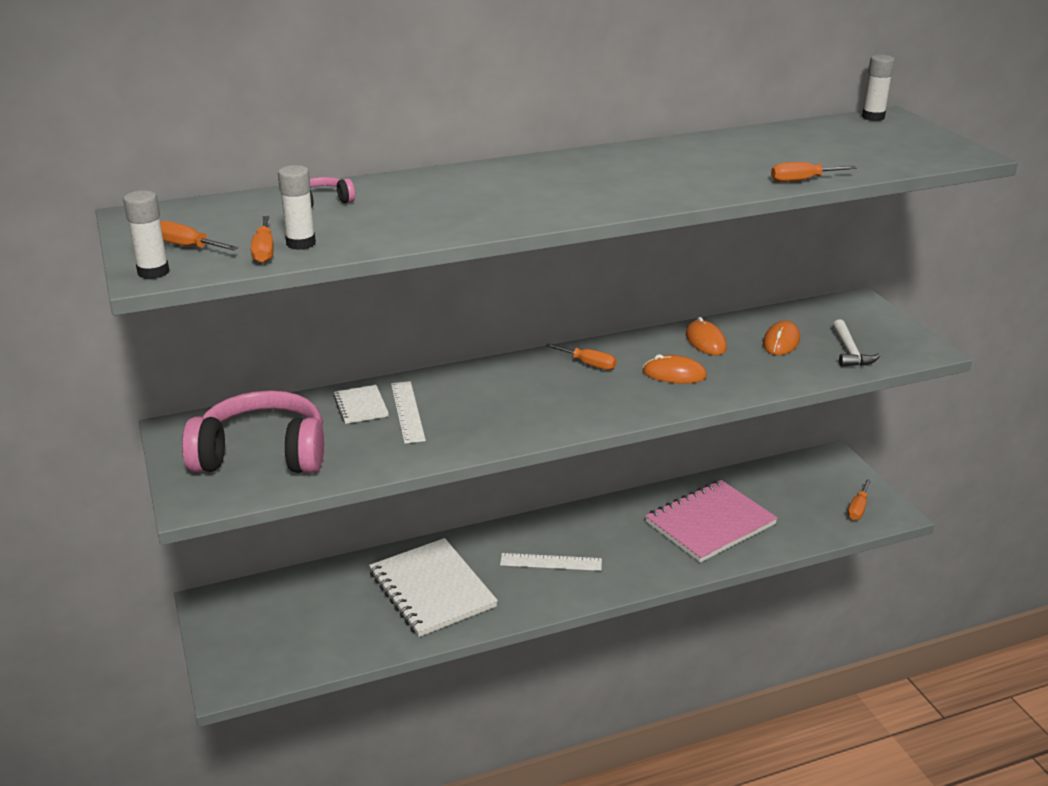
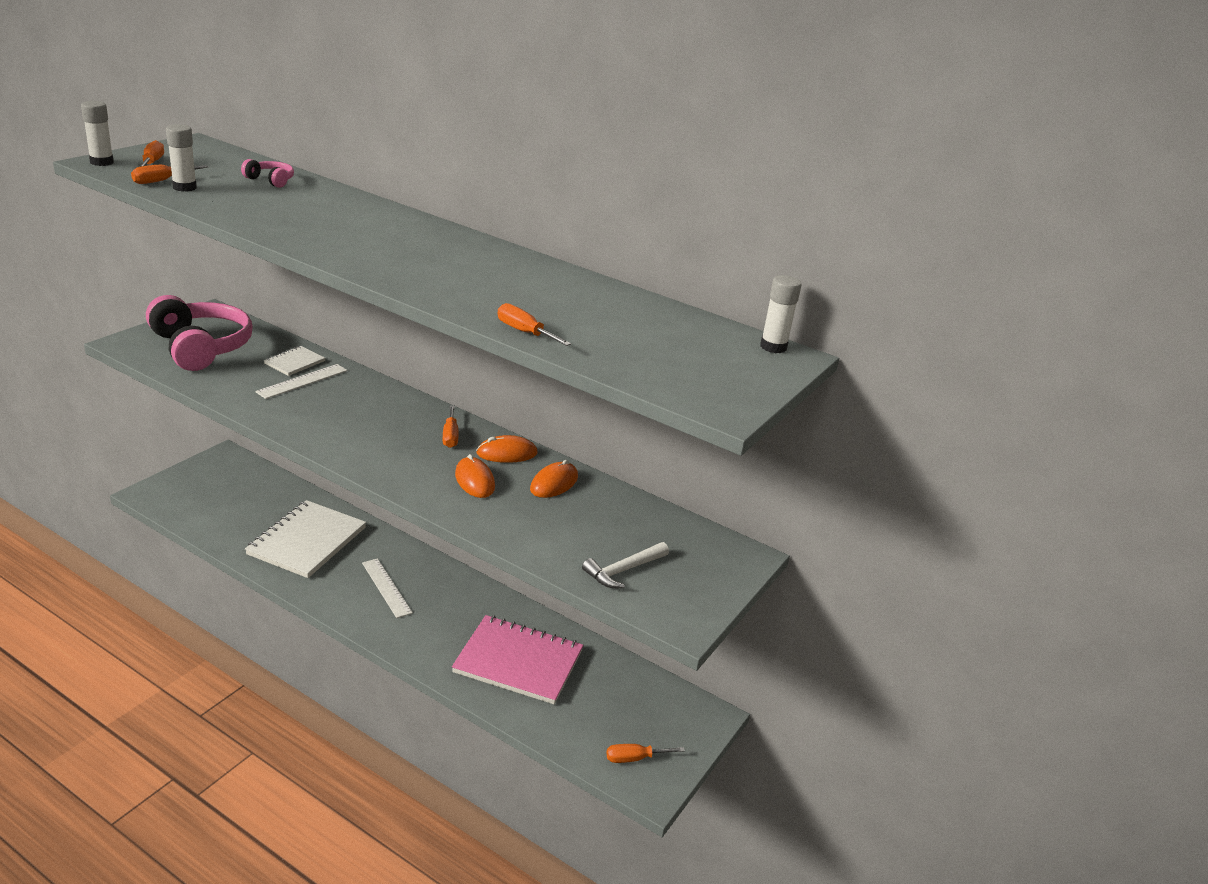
camera: 50 degrees right, 0 degrees up
(781, 341) = (599, 525): orange mouse -> orange mouse (507, 453)

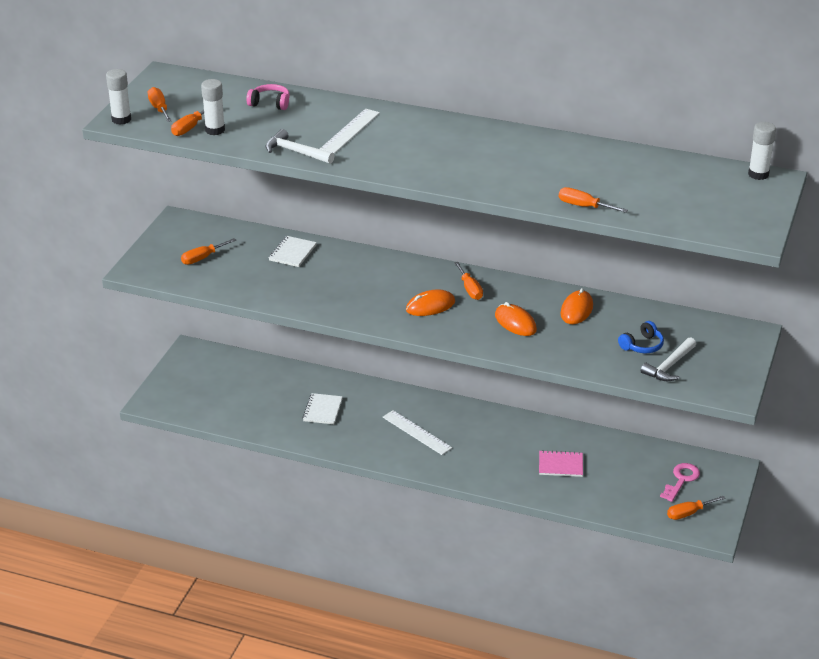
camera: 10 degrees left, 5 degrees up
(200, 347) = (202, 258): pink headphones -> orange screwdriver
(245, 220) = (295, 152): none -> white hammer
(302, 381) = (314, 269): white ruler -> white ruler (350, 131)
(307, 541) = (323, 410): white notebook -> white notebook, size x0.47
(507, 453) = (524, 293): orange mouse -> orange mouse (430, 306)
(518, 662) = (560, 465): pink notebook -> pink notebook, size x0.47
(605, 539) = (642, 345): none -> blue headphones
(646, 714) = (681, 480): none -> pink key

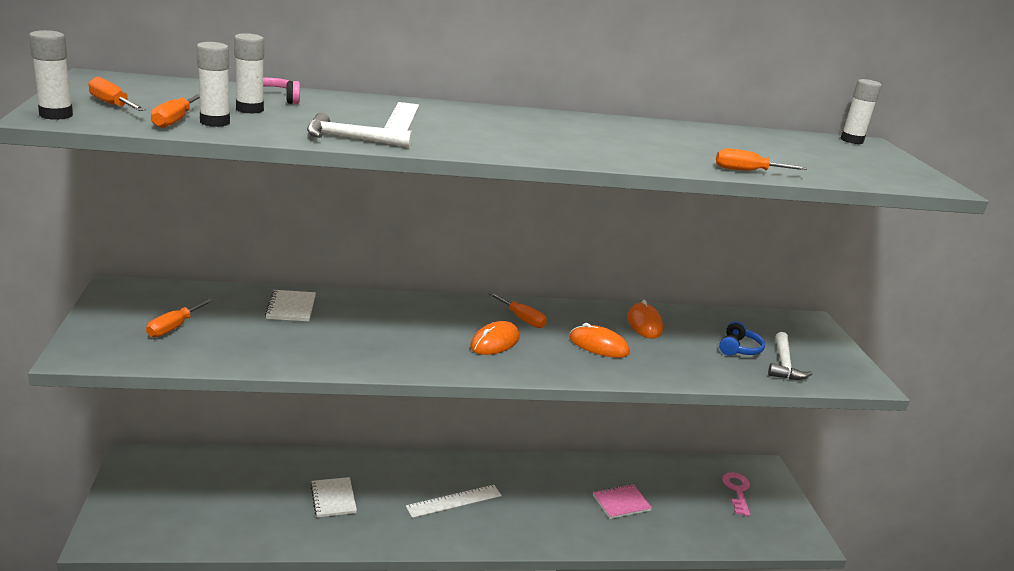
camera: 30 degrees left, 10 degrees down
(247, 115) = (250, 109): none -> white glue stick
(416, 432) = (454, 501): white ruler -> white ruler turned 45 degrees counterclockwise
(688, 513) = (772, 525): orange screwdriver -> none

